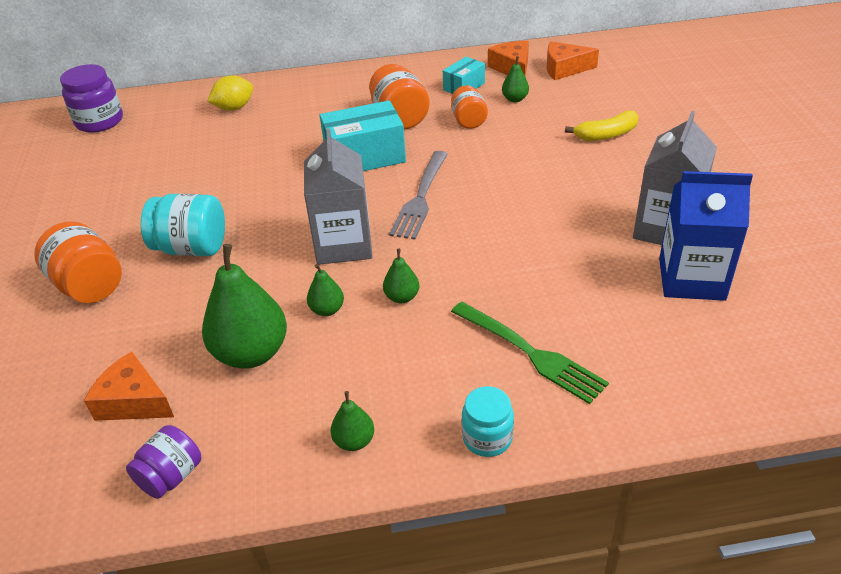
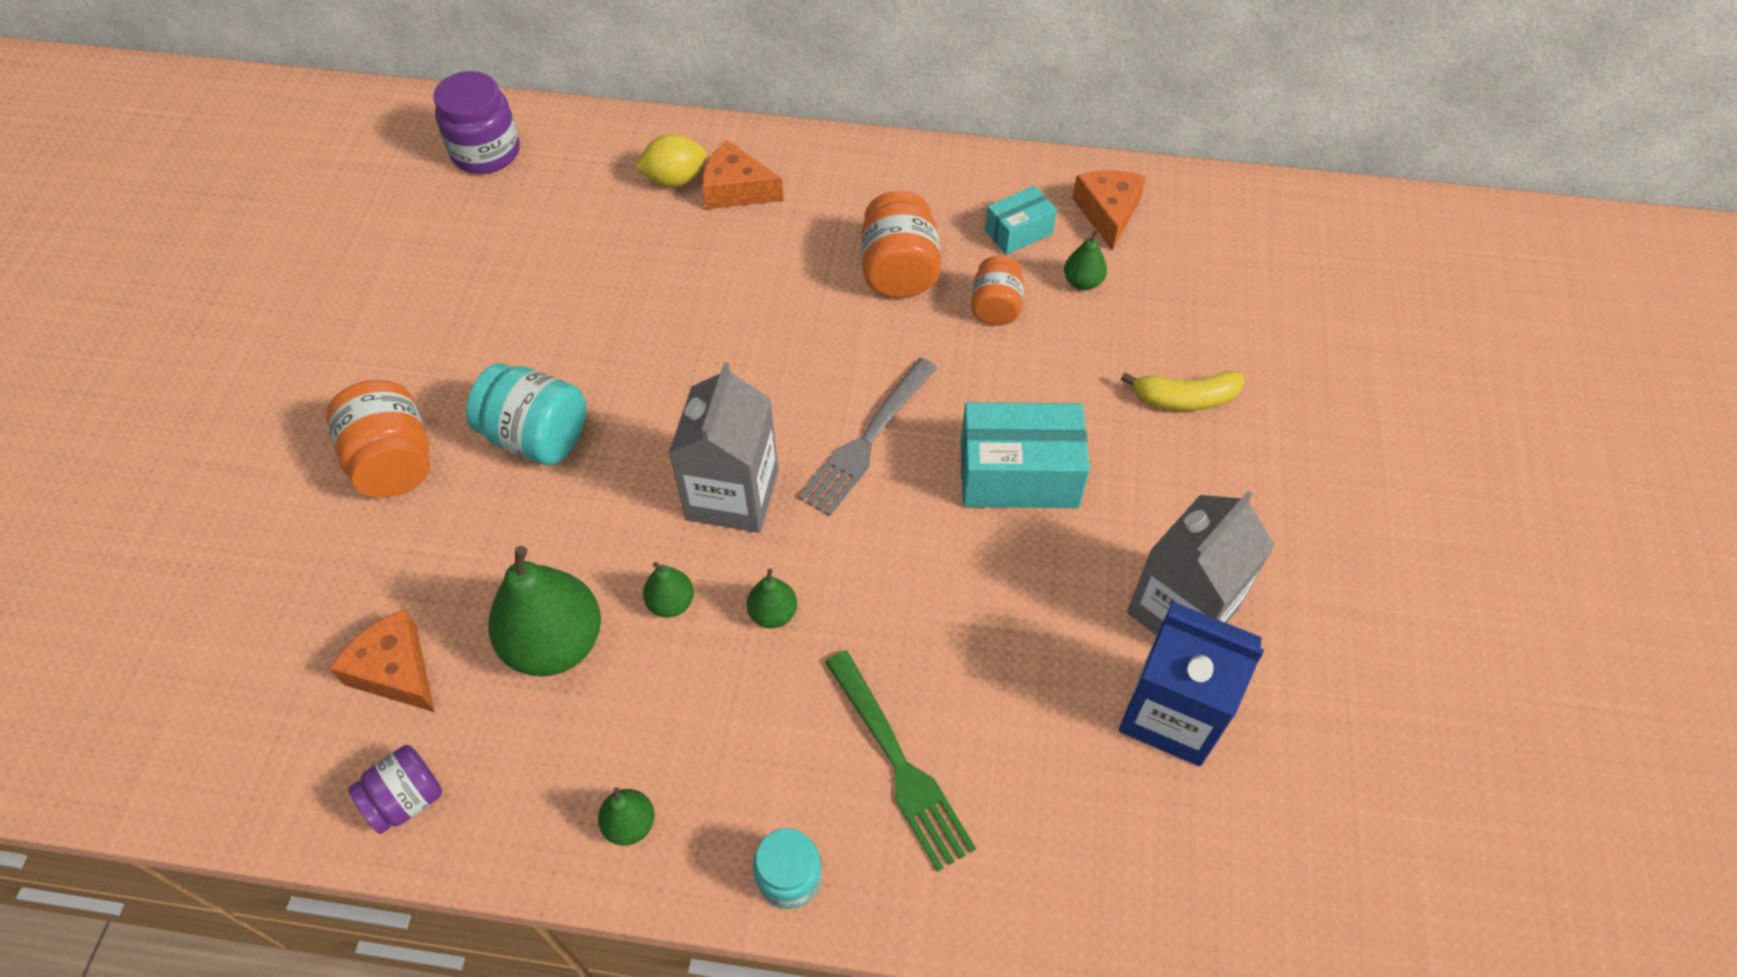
camera: 15 degrees right, 15 degrees up
(365, 156) = (821, 335): turquoise box -> turquoise box (1019, 474)
(564, 69) = (1187, 238): orange cheese -> orange cheese (736, 190)

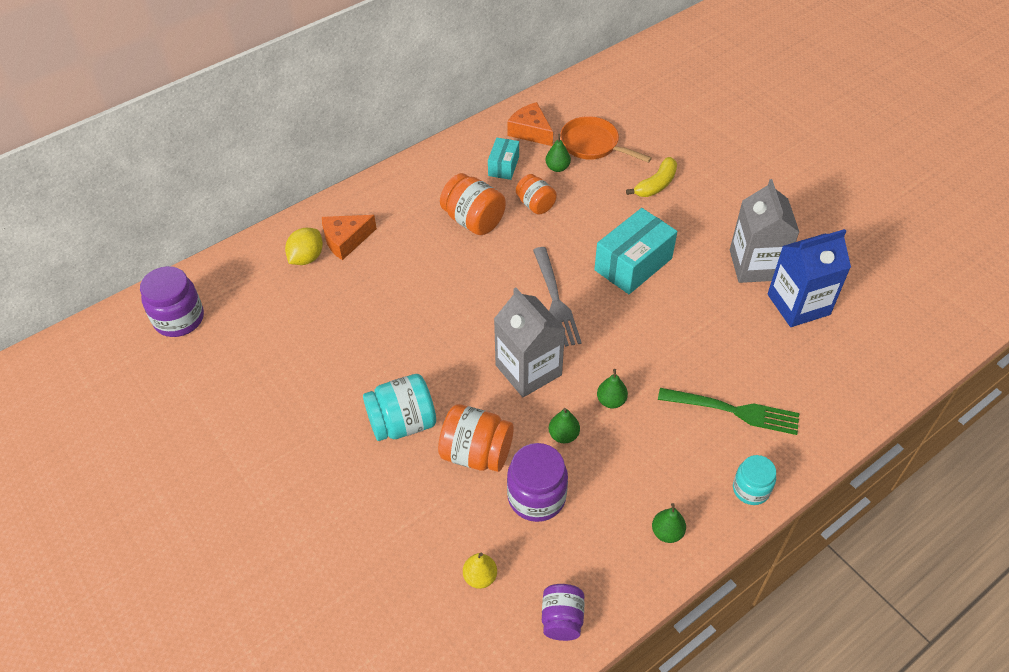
camera: 45 degrees left, 5 degrees down
(393, 462) = (344, 495): orange jar -> orange jar (476, 453)
(395, 671) = (480, 577): orange cheese -> yellow pear
(555, 643) = (536, 497): green pear -> purple jar
(1168, 286) = (593, 144): none -> orange pan

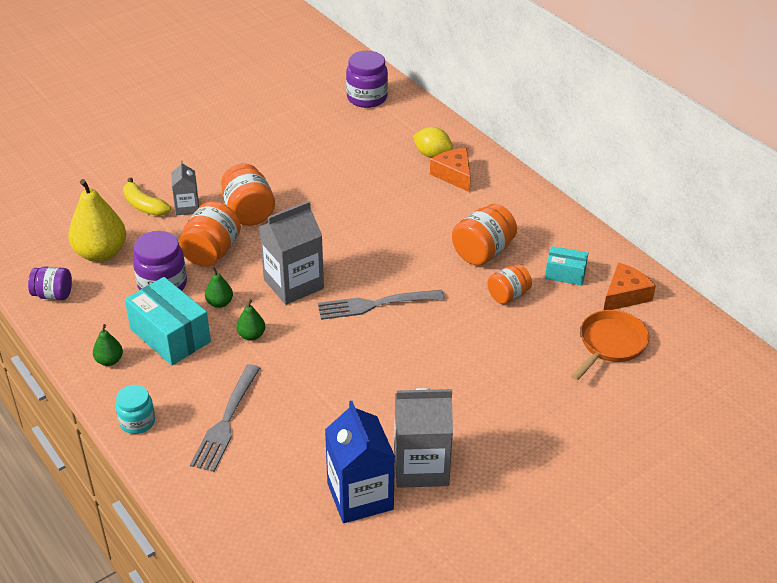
camera: 90 degrees right, 10 degrees down
(389, 490) = (187, 207): none -> grey carton
(402, 423) = (248, 212): turquoise jar -> orange jar
(480, 577) = (101, 253): yellow pear -> yellow pear, size x2.10
(557, 168) = (567, 314): green pear -> none
(633, 264) = (423, 364): turquoise box -> turquoise box (170, 335)
(656, 185) = (547, 393): yellow banana -> yellow banana (144, 205)
(734, 411) = (226, 422): green fork -> grey fork

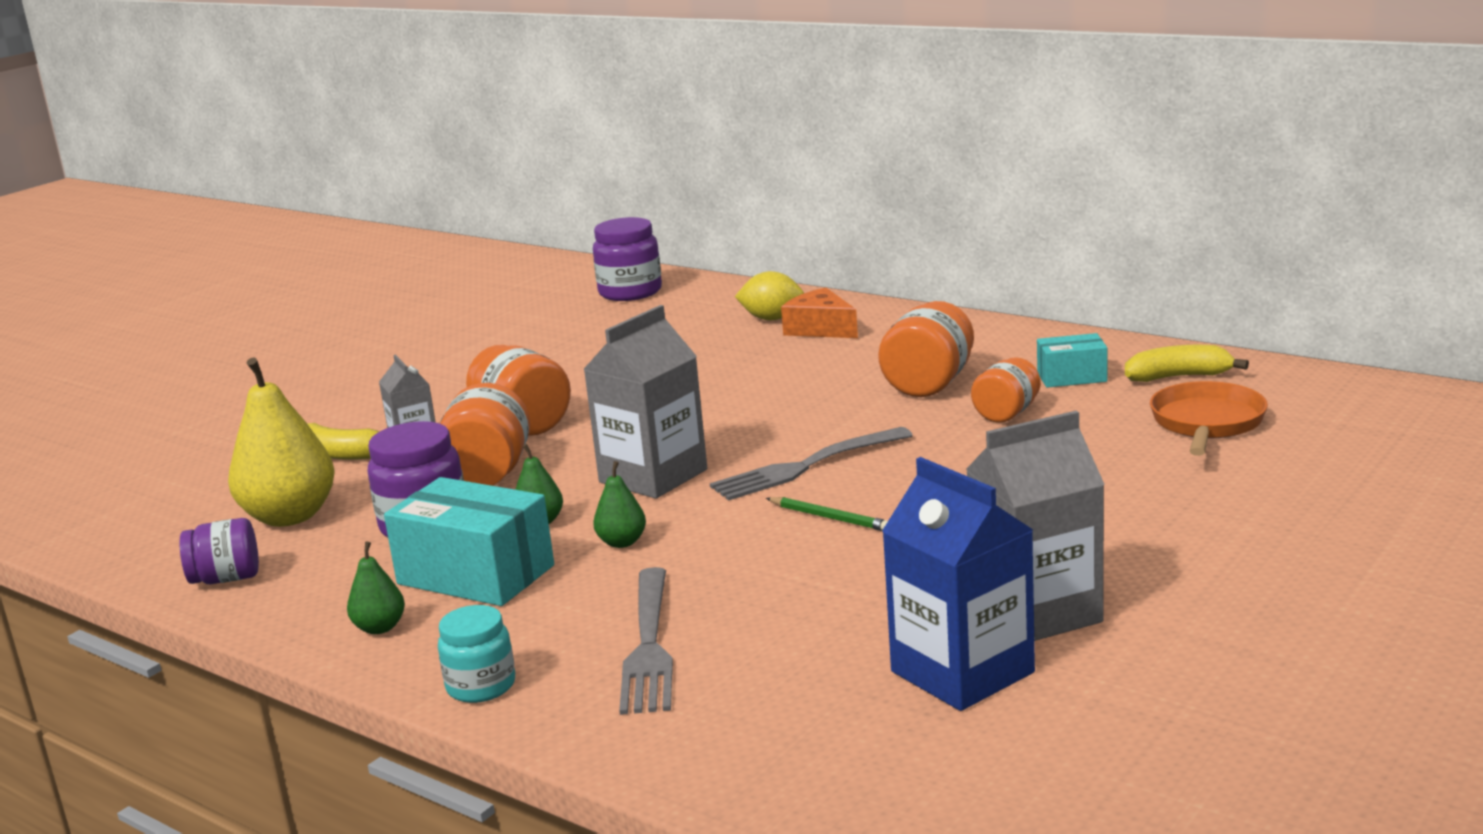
camera: 15 degrees left, 20 degrees down
(363, 353) = (830, 518): none -> green pencil
(625, 295) = (1179, 377): orange cheese -> yellow banana

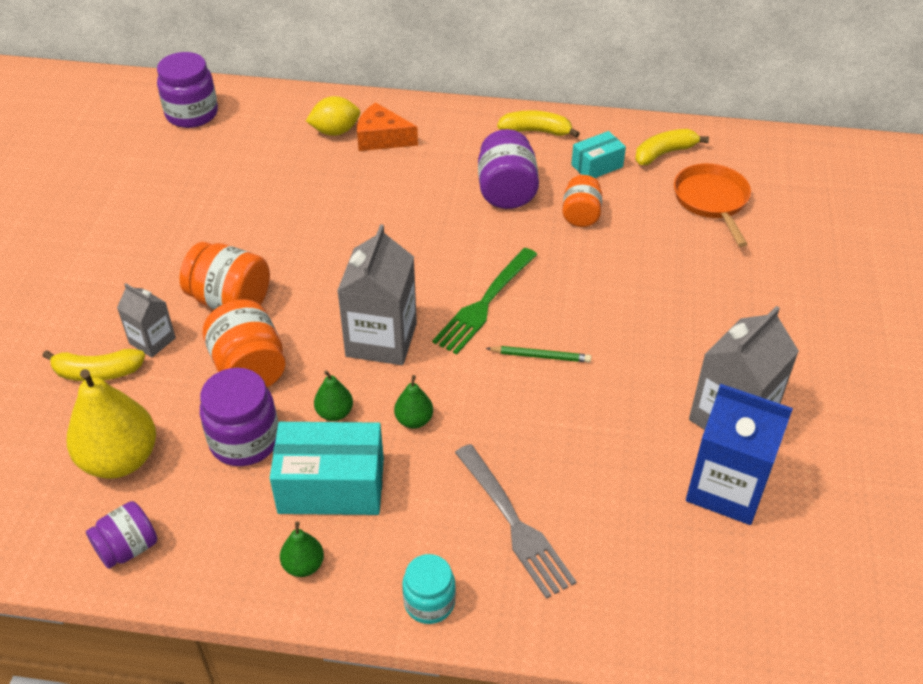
camera: 30 degrees left, 25 degrees up
(805, 466) = (484, 304): grey fork -> green fork
(929, 384) = (506, 191): orange jar -> purple jar
(1019, 342) = (536, 131): none -> yellow banana

